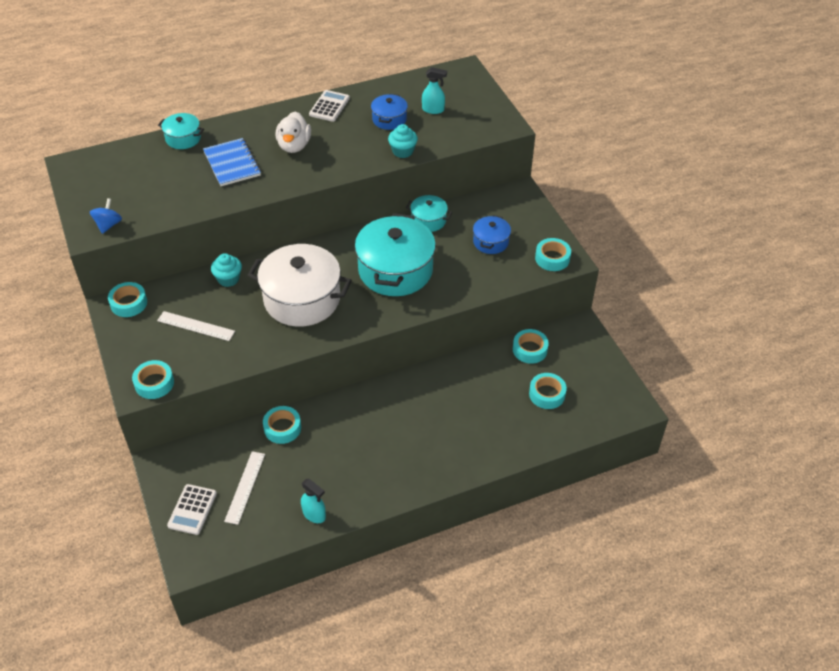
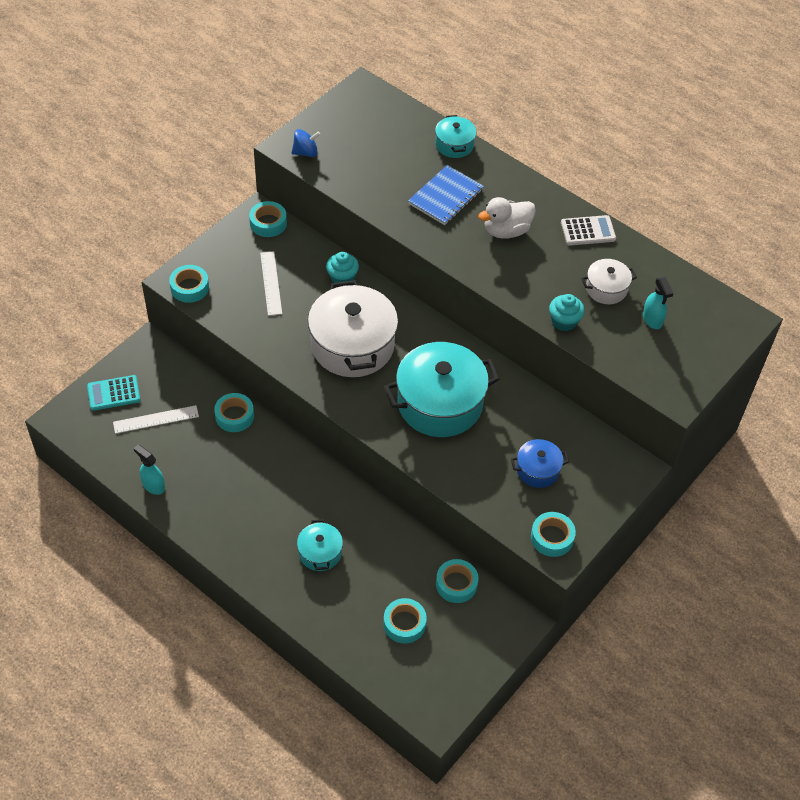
camera: 60 degrees right, 5 degrees up
(192, 509) = (113, 393): white calculator -> turquoise calculator
(314, 514) = (153, 485): turquoise spray bottle -> turquoise spray bottle turned 120 degrees clockwise
(389, 119) = (606, 289): blue pot -> white pot
(428, 220) = (531, 401): turquoise pot -> turquoise pot (320, 553)

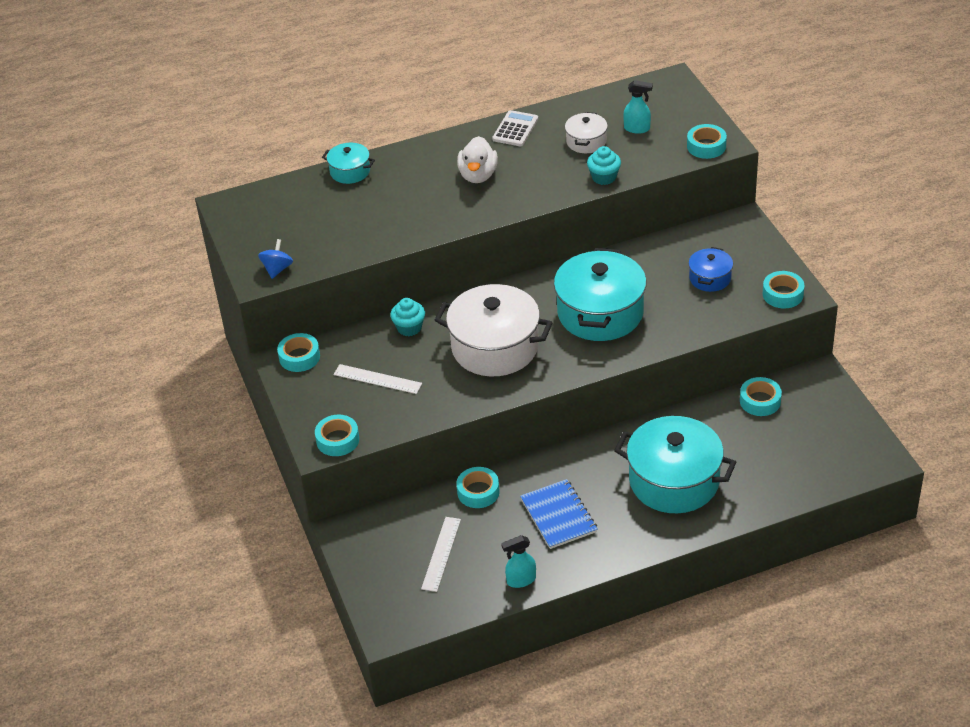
camera: 55 degrees left, 10 degrees down
(113, 393) = (384, 578): turquoise calculator -> none
(320, 553) = (674, 481): turquoise pot -> turquoise pot, size x2.03
(404, 624) = (781, 449): turquoise tape -> turquoise tape (706, 146)
(445, 197) = (408, 198): blue notebook -> blue notebook (558, 516)

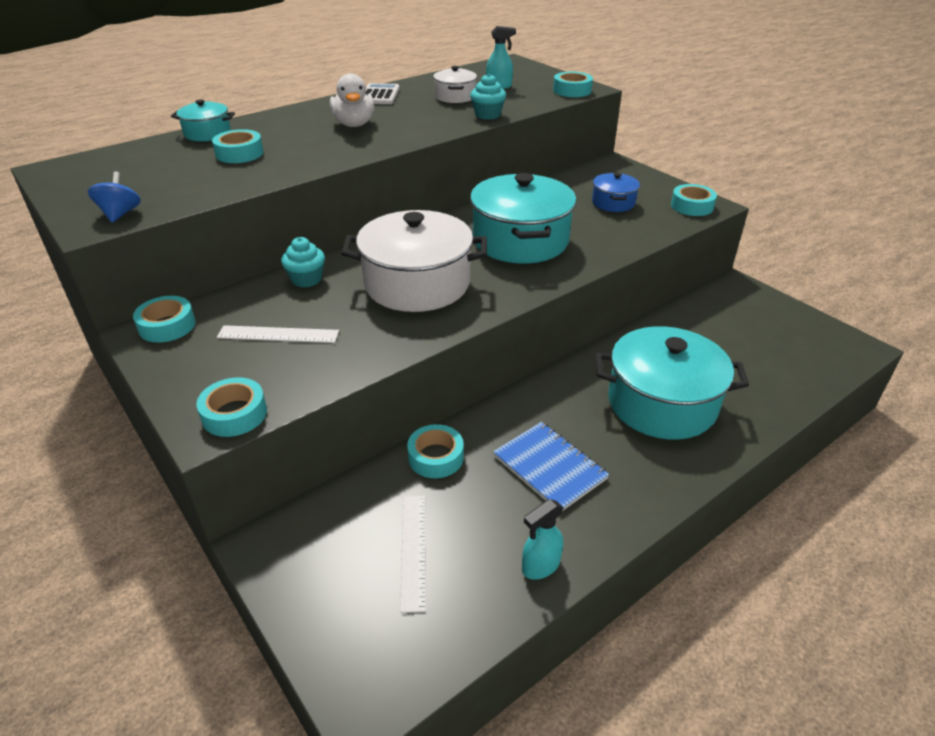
camera: 20 degrees left, 5 degrees down
(760, 401) = (697, 314): turquoise tape -> turquoise tape (239, 153)

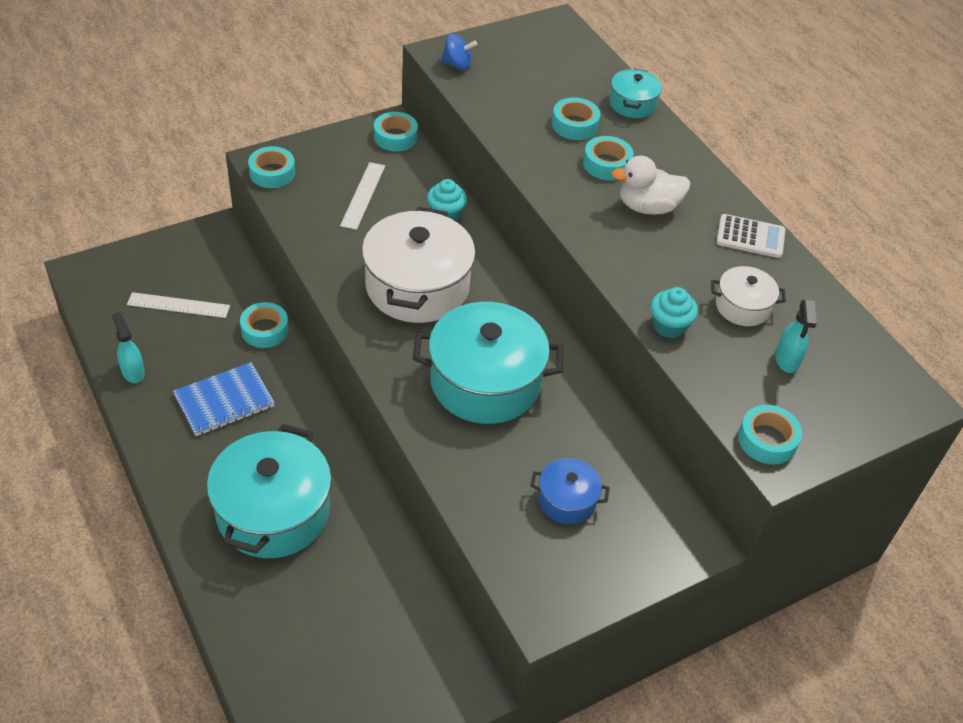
camera: 95 degrees right, 10 degrees up
(692, 206) = (543, 589): turquoise tape -> turquoise tape (606, 164)

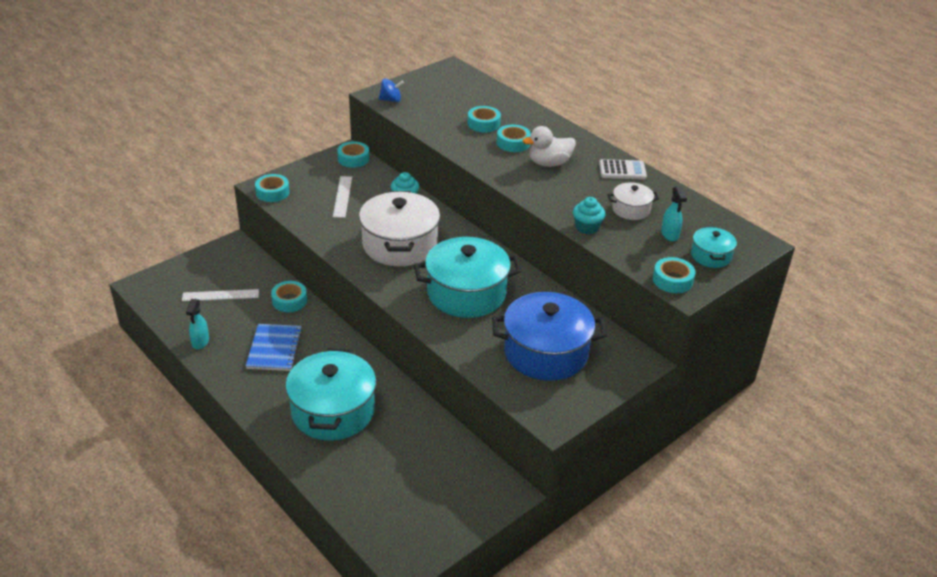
camera: 10 degrees left, 10 degrees down
(133, 372) = (200, 342): turquoise spray bottle -> turquoise spray bottle turned 135 degrees counterclockwise
(224, 401) = (274, 349): blue notebook -> blue notebook turned 45 degrees counterclockwise
(567, 500) = (545, 352): blue pot -> blue pot, size x2.03
(632, 104) = (518, 107): turquoise pot -> turquoise pot (711, 256)

